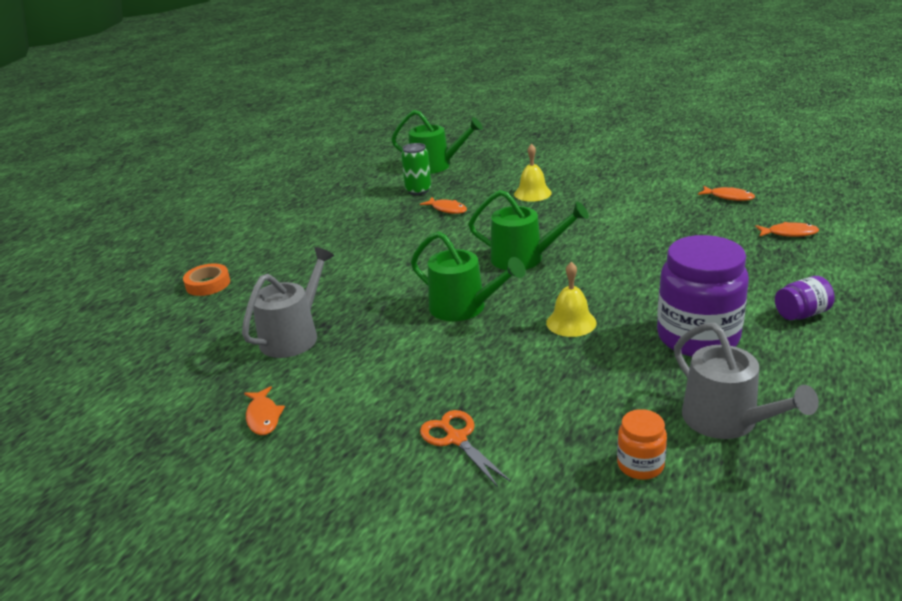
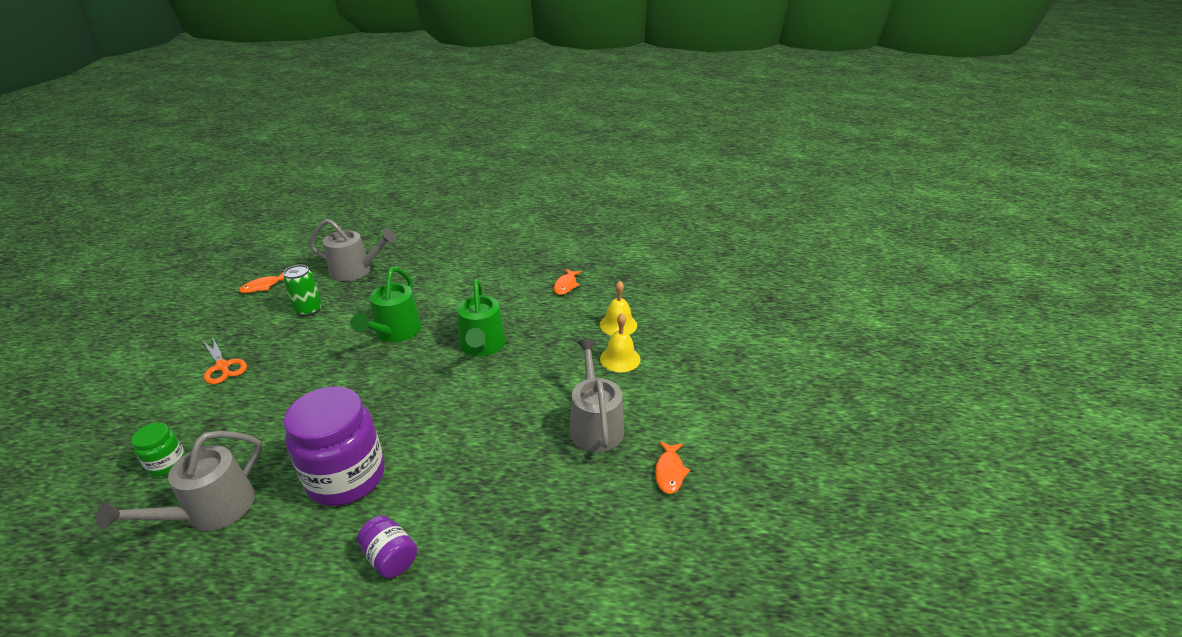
camera: 65 degrees right, 5 degrees up
(208, 284) = (422, 221): orange tape -> none
(418, 190) = (598, 263): green can -> green can (309, 310)
(435, 166) = (654, 259): green watering can -> none
(456, 438) = (223, 367): orange scissors -> orange scissors turned 105 degrees clockwise
(571, 322) = (373, 393): yellow bell -> yellow bell (620, 359)
(640, 465) = (167, 463): orange jar -> green jar
(667, 217) = (595, 425): none -> grey watering can
(789, 233) = (585, 538): orange fish -> none

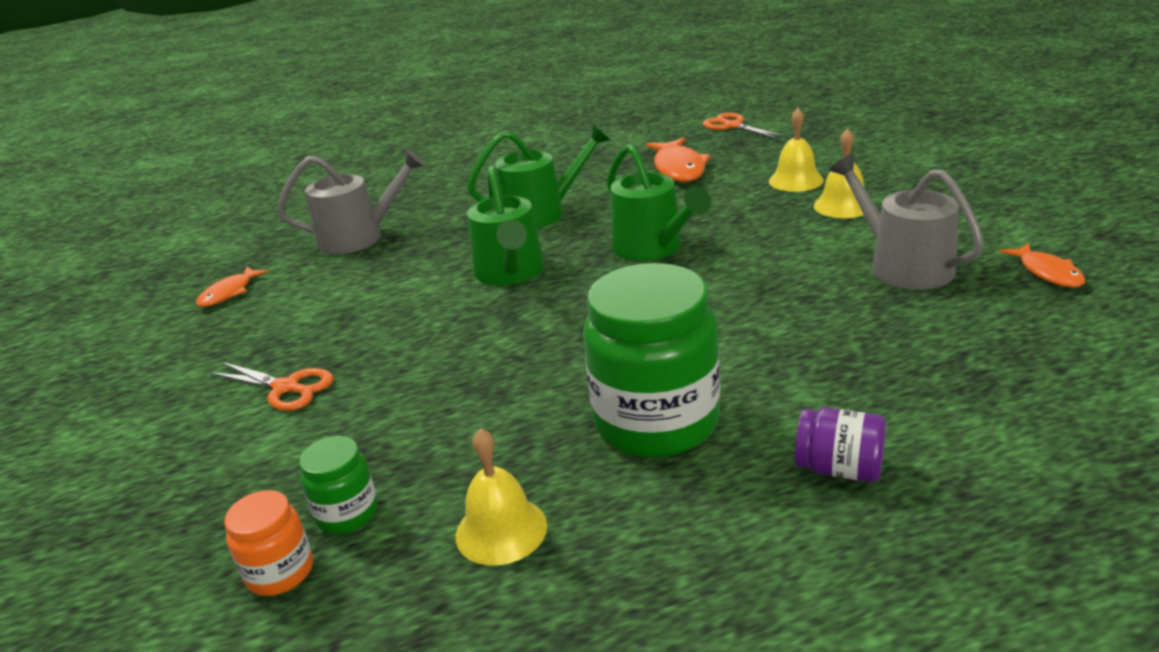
camera: 20 degrees left, 5 degrees down
(111, 485) = (280, 572): none -> orange jar
(212, 510) = (501, 530): grey watering can -> yellow bell
(309, 310) = (342, 292): green can -> none
(346, 477) = (656, 422): purple jar -> green jar
(457, 291) = (541, 213): none -> green watering can
(566, 285) = (679, 168): orange fish -> orange fish, size x1.64
(636, 260) = (732, 126): none -> orange scissors

